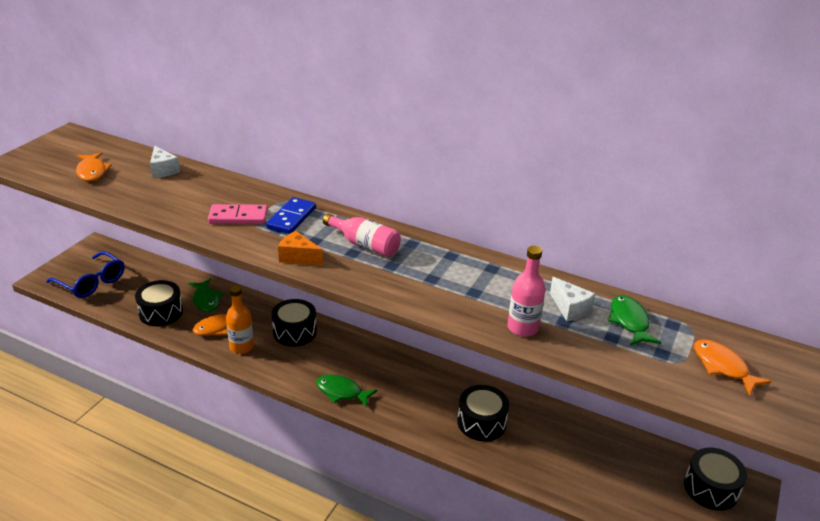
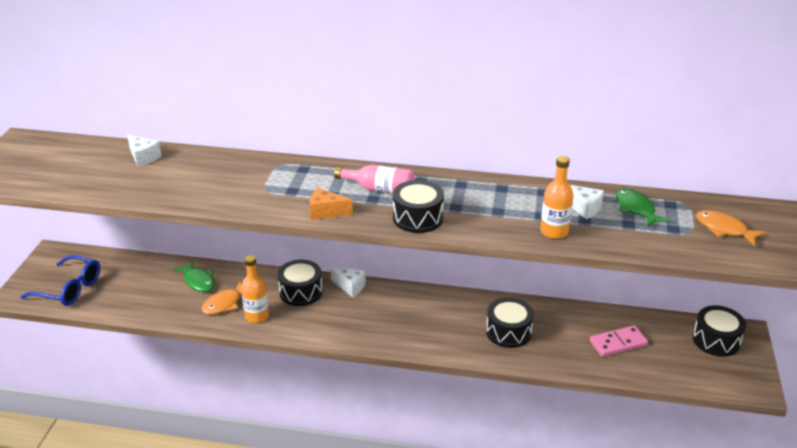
camera: 15 degrees left, 0 degrees up
(92, 172) = (71, 172): orange fish -> none
(161, 312) = (158, 302): black drum -> black drum (418, 218)
(238, 217) = (247, 187): pink domino -> pink domino (618, 343)
(291, 218) = (298, 178): blue domino -> none
(341, 392) = (372, 335): green fish -> none
(344, 337) = (350, 287): none -> white cheese
(522, 328) = (554, 232): pink bottle -> orange bottle

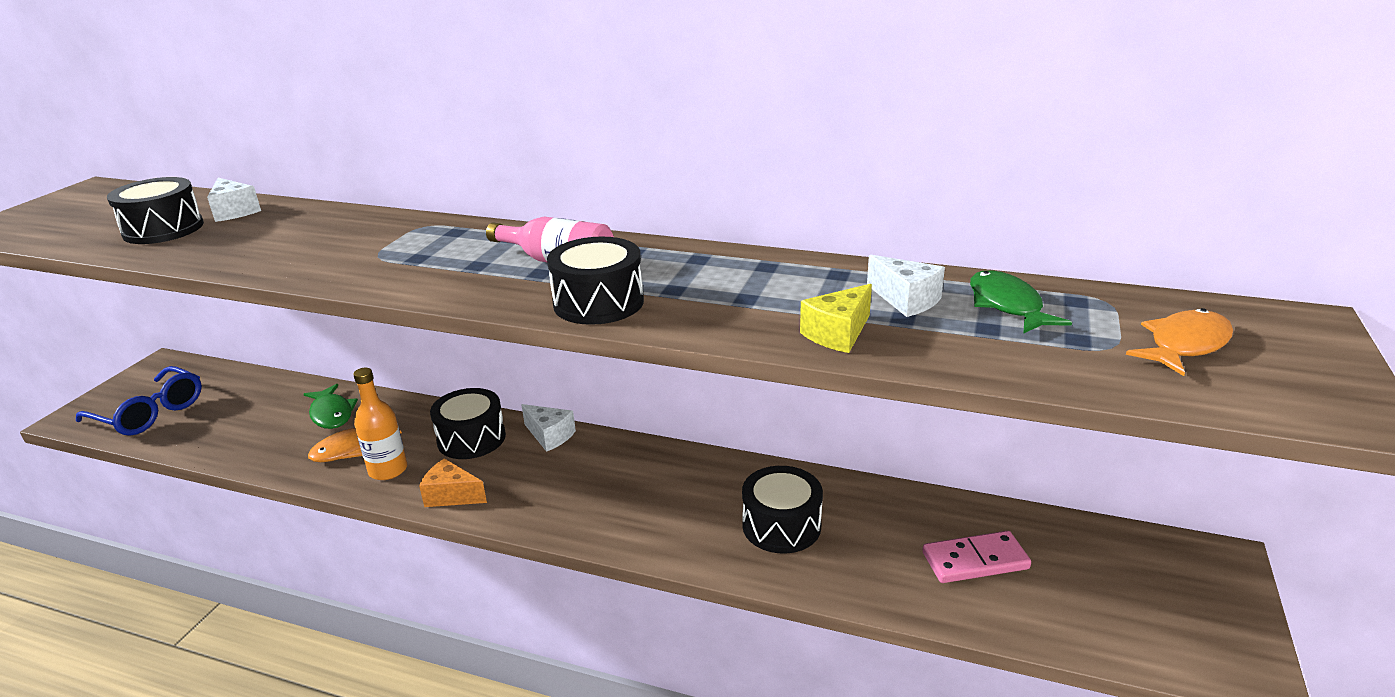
camera: 10 degrees right, 5 degrees down
(326, 212) = (449, 288): orange cheese -> orange cheese (451, 495)
(554, 232) = (838, 334): orange bottle -> yellow cheese
(716, 340) = (1164, 571): black drum -> black drum (163, 229)
(724, 229) = (1184, 345): orange fish -> orange fish turned 90 degrees clockwise

